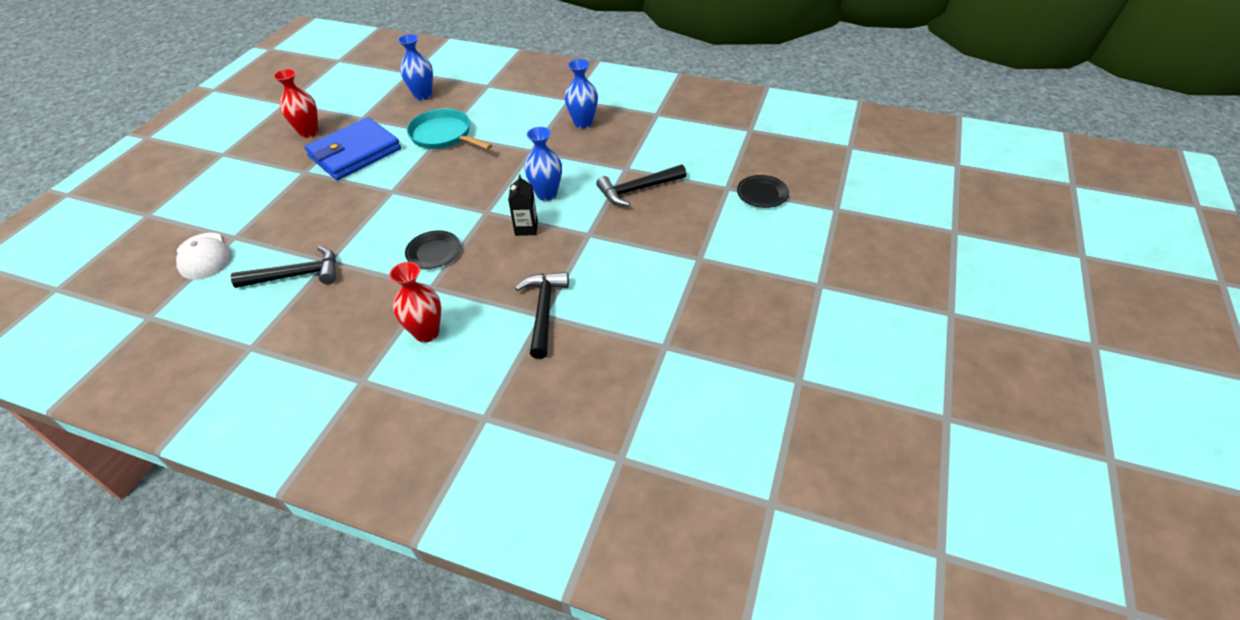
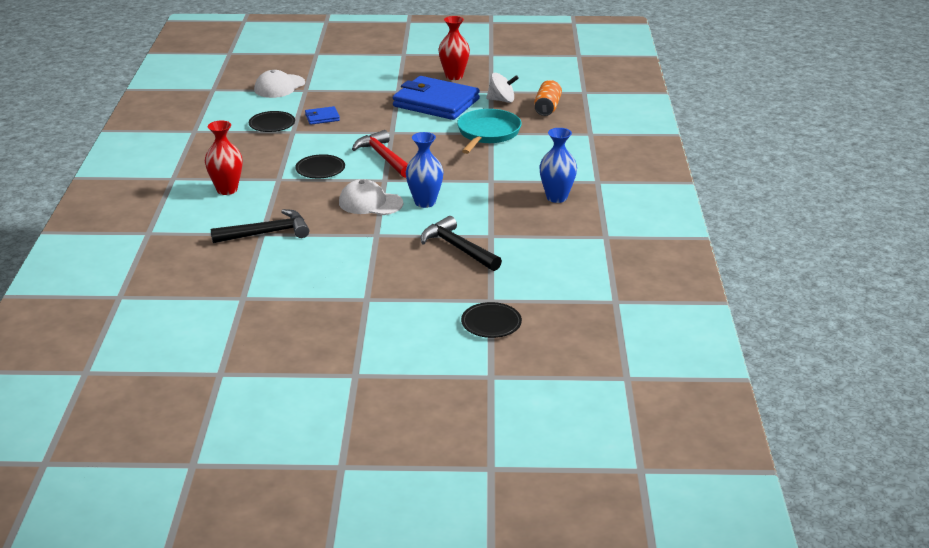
camera: 70 degrees right, 15 degrees down
(297, 275) = (272, 124): black hammer -> black plate
(316, 234) = (322, 118): none -> blue wallet
(386, 115) = (501, 100): none -> white spinning top
(423, 95) = (547, 108): blue vase -> orange can
(440, 205) = (383, 157): none -> red hammer
(526, 228) = (370, 203): black carton -> white cap

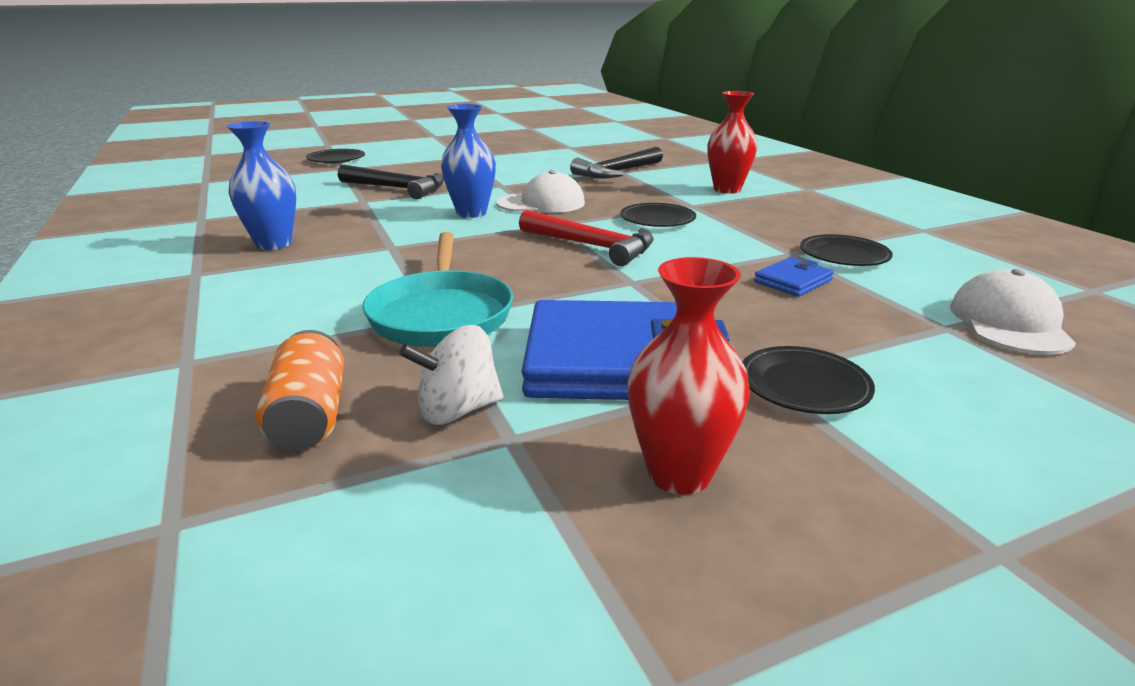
camera: 155 degrees right, 5 degrees down
(389, 85) = (803, 386): none -> black plate

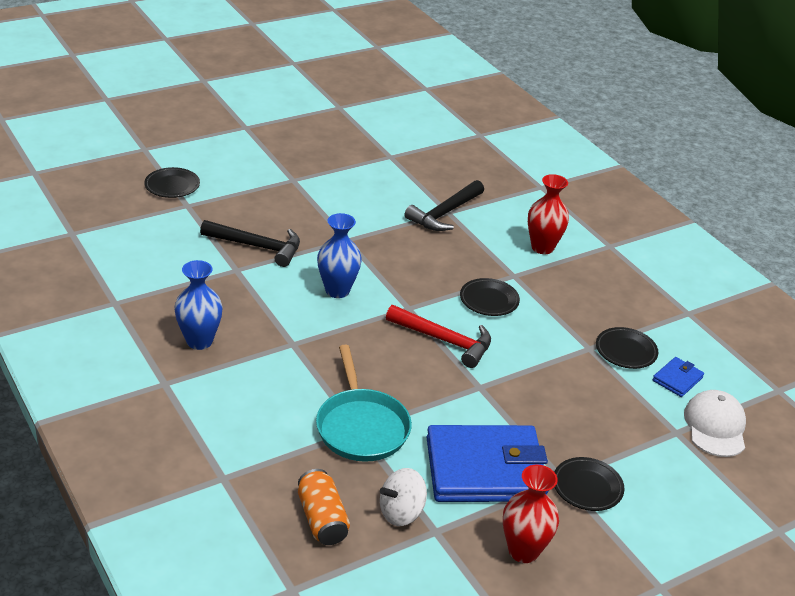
camera: 10 degrees left, 10 degrees up
(541, 203) = (390, 273): white cap -> none
(793, 281) = (588, 384): blue wallet -> blue wallet (677, 379)

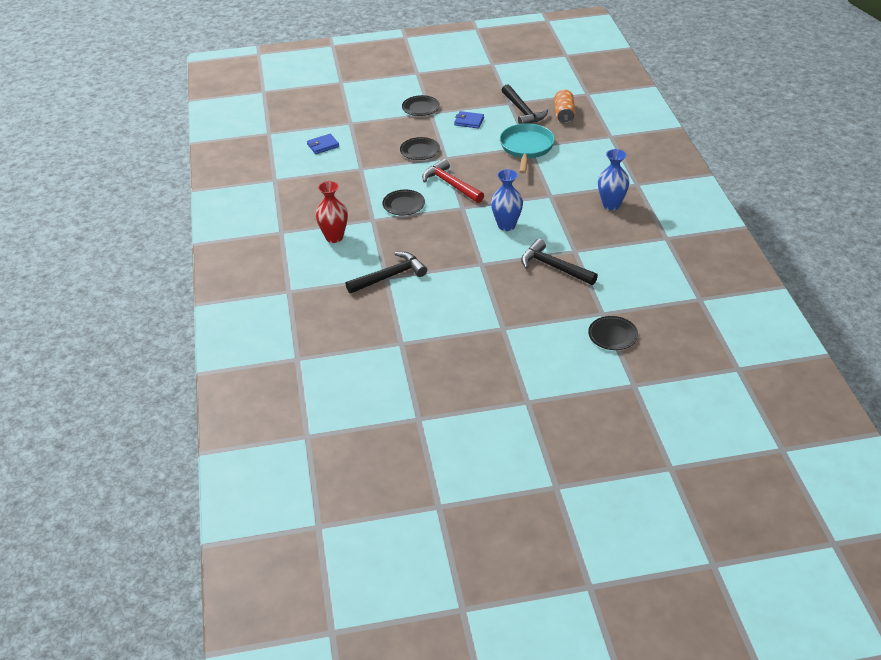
camera: 155 degrees left, 5 degrees up
(401, 512) = (523, 111): white spinning top -> black hammer
(485, 469) = (469, 121): blue wallet -> blue wallet, size x0.43
(523, 551) = (471, 91): red vase -> none
(626, 351) = (339, 163): black plate -> black plate (420, 151)
(715, 426) = (326, 122): white cap -> none

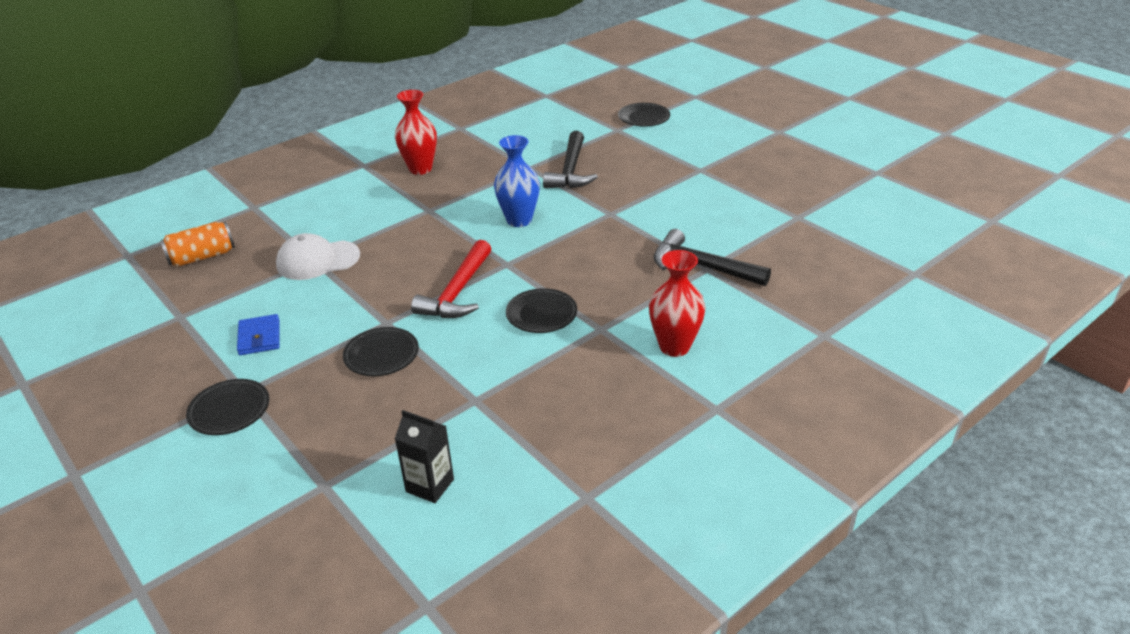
camera: 120 degrees left, 5 degrees down
(323, 145) = (430, 485): blue wallet -> black carton
(523, 111) = (205, 295): black hammer -> none
(526, 148) = (317, 260): turquoise pan -> white cap
(611, 205) = (420, 169): blue vase -> red vase

